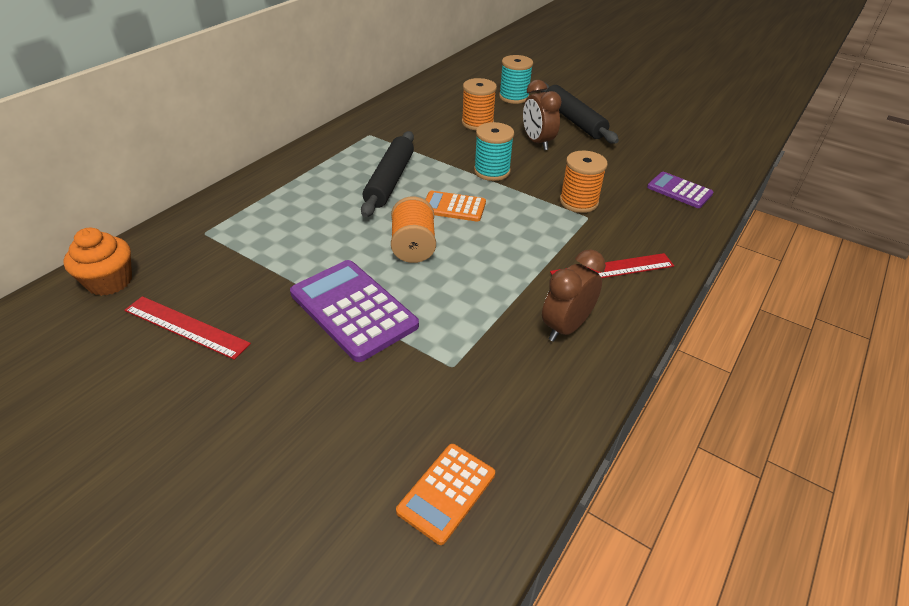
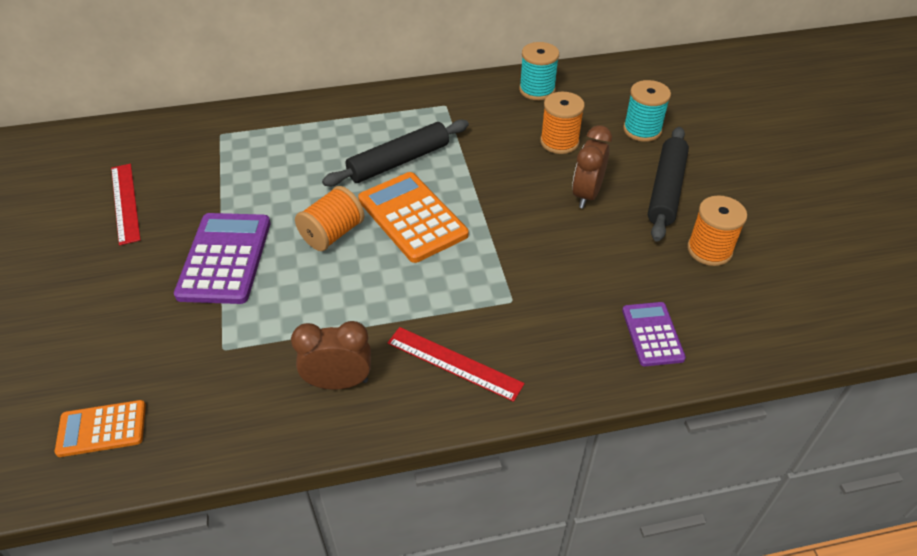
camera: 45 degrees right, 5 degrees up
(110, 282) = (129, 141): orange cupcake -> none
(453, 207) = (412, 217): orange calculator -> orange calculator, size x1.70
(492, 171) = (495, 201): turquoise spool -> turquoise spool (537, 90)
(578, 202) = (527, 280): orange spool -> orange spool (709, 250)

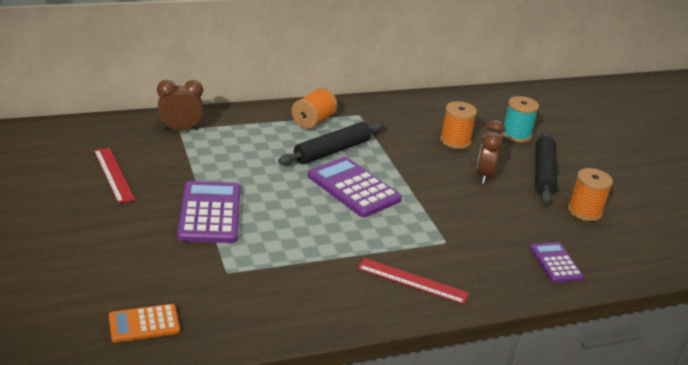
camera: 10 degrees left, 15 degrees down
(332, 233) = (293, 198): orange spool -> orange spool (313, 121)
(339, 382) = (326, 293): brown clock -> brown clock (180, 129)
(412, 217) = (353, 188): orange calculator -> purple calculator
(537, 90) = (428, 106): turquoise spool -> none

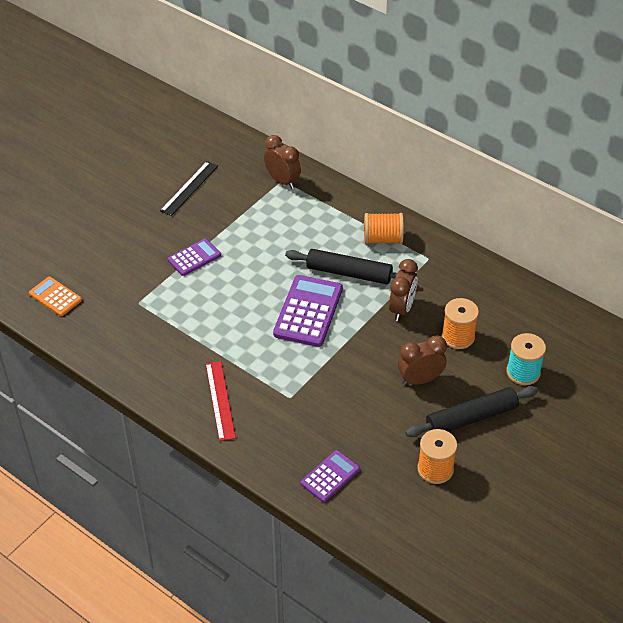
camera: 60 degrees right, 15 degrees up
(113, 174) = (189, 188): red ruler -> black ruler
(210, 213) = (194, 258): purple calculator -> purple calculator, size x0.59
(400, 148) = (401, 309): none -> brown clock

